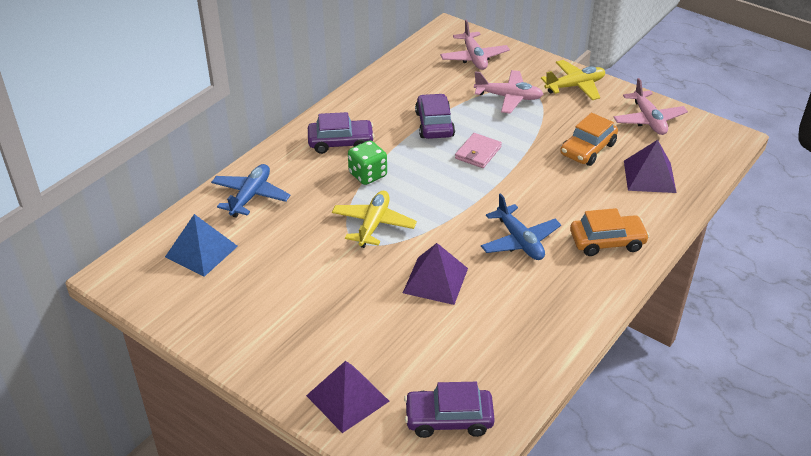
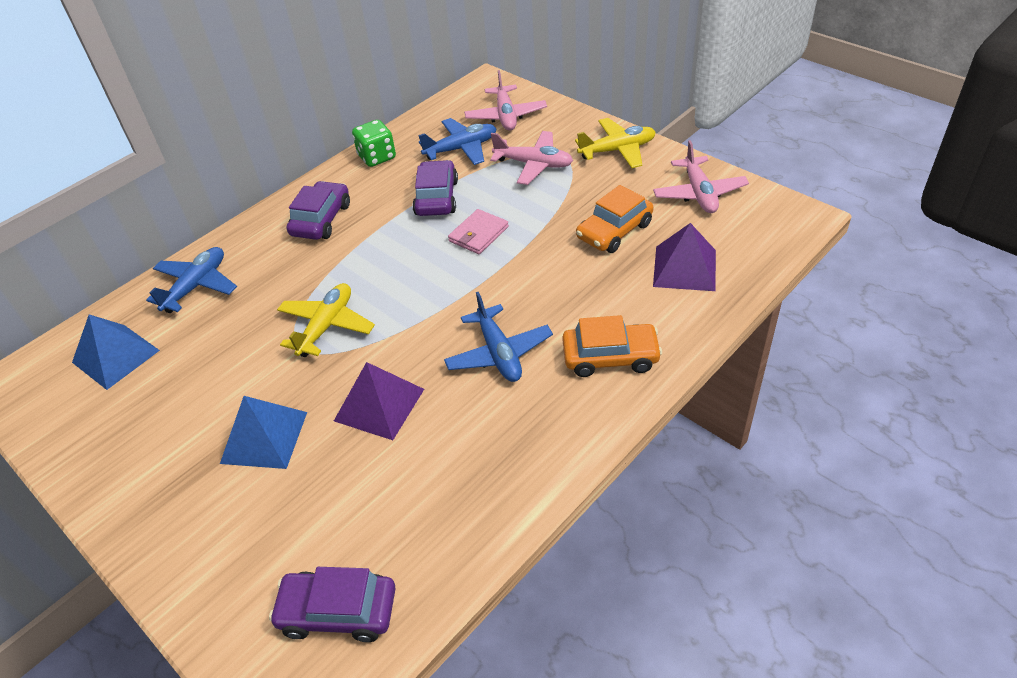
camera: 10 degrees right, 5 degrees up
(341, 142) = (321, 219): purple car -> purple car turned 75 degrees counterclockwise
(348, 398) = (219, 571): purple pyramid -> none
(350, 306) = (264, 437): none -> blue pyramid
(368, 175) = (339, 261): green dice -> green dice (377, 157)
(444, 85) = (461, 149): none -> blue plane

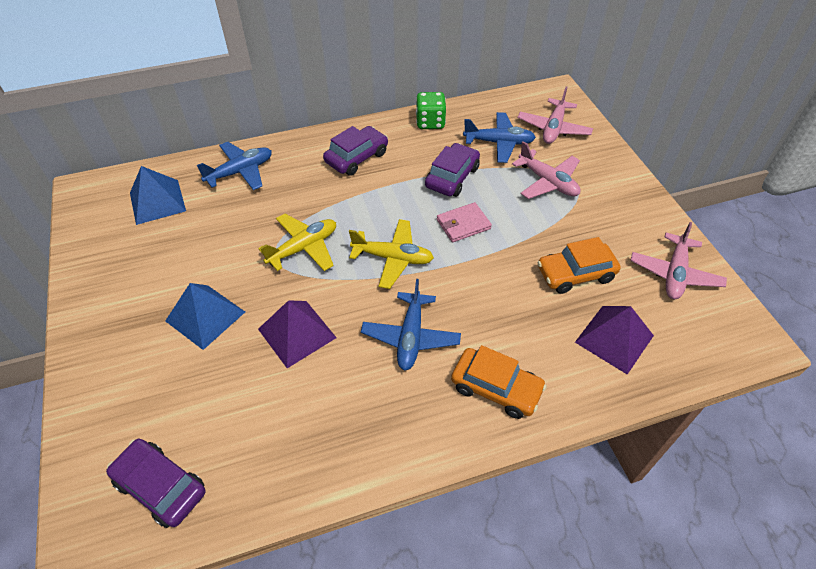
camera: 25 degrees right, 5 degrees up
(617, 150) = (627, 200): yellow plane -> yellow plane (393, 258)

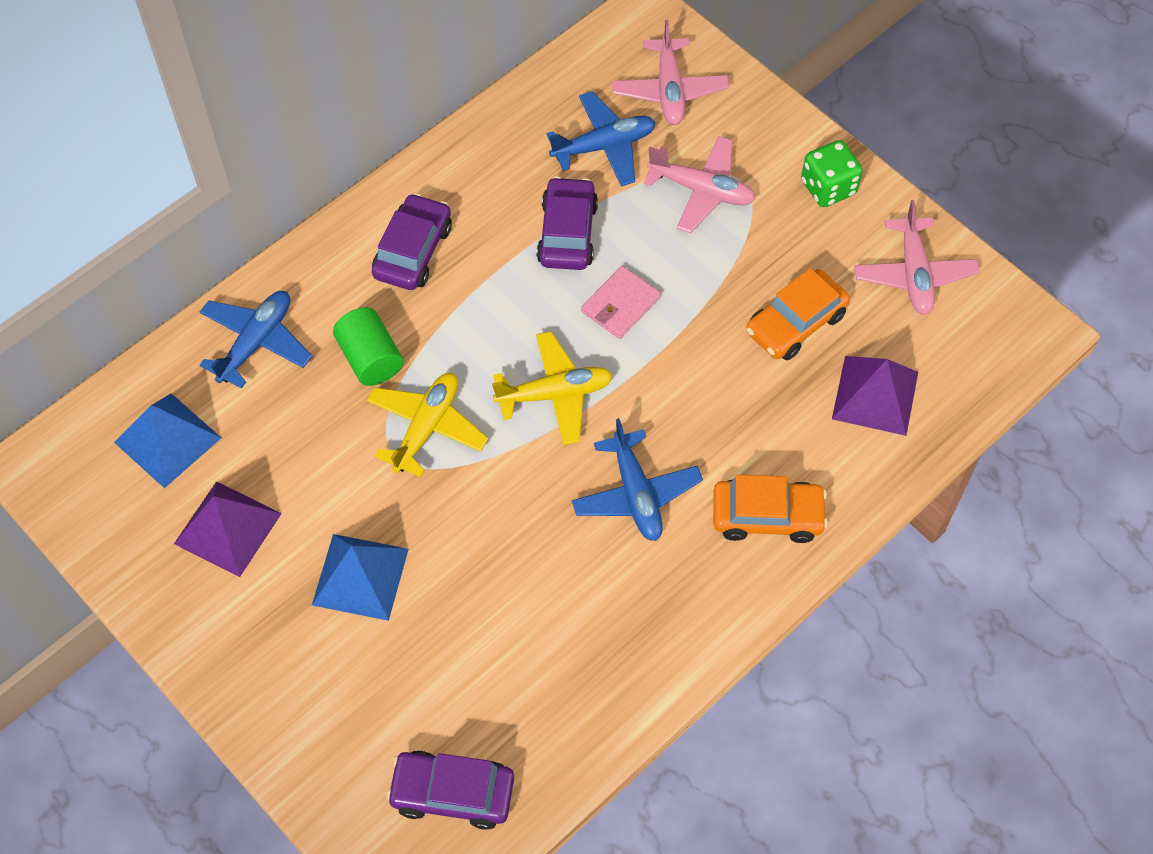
camera: 25 degrees left, 10 degrees up
(296, 201) = (370, 358): none -> green cylinder
(296, 333) = (492, 549): purple pyramid -> purple pyramid (227, 528)
(430, 122) = (486, 146): green dice -> green dice (828, 187)

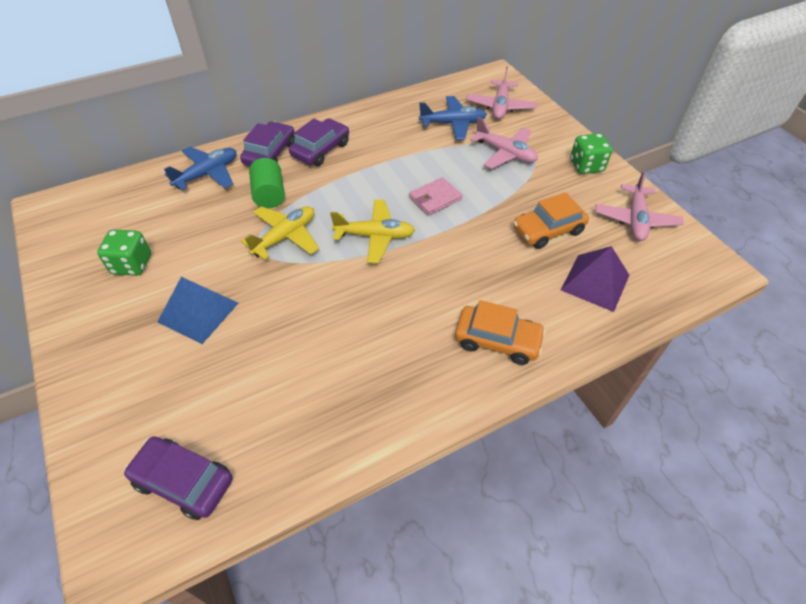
camera: 15 degrees right, 10 degrees down
(167, 440) = (127, 210): blue pyramid -> none
(227, 528) = (132, 264): purple pyramid -> green dice
(567, 233) = (415, 158): purple car -> purple car (270, 153)
(636, 494) = (407, 305): blue plane -> none

